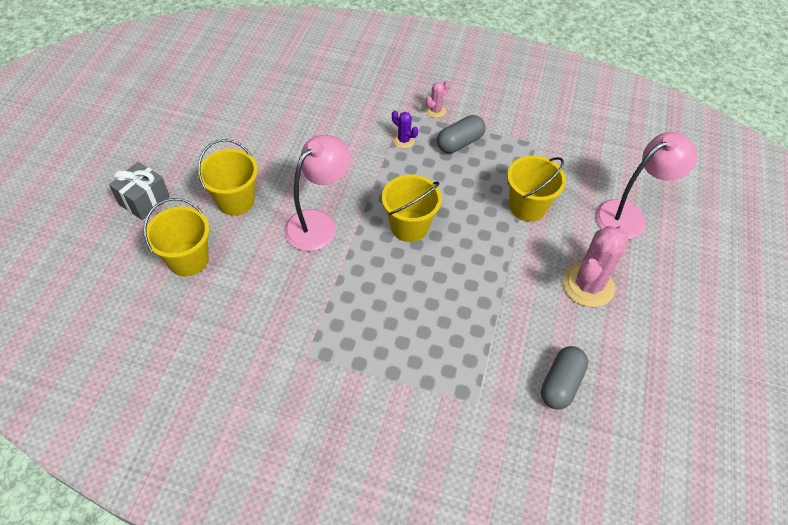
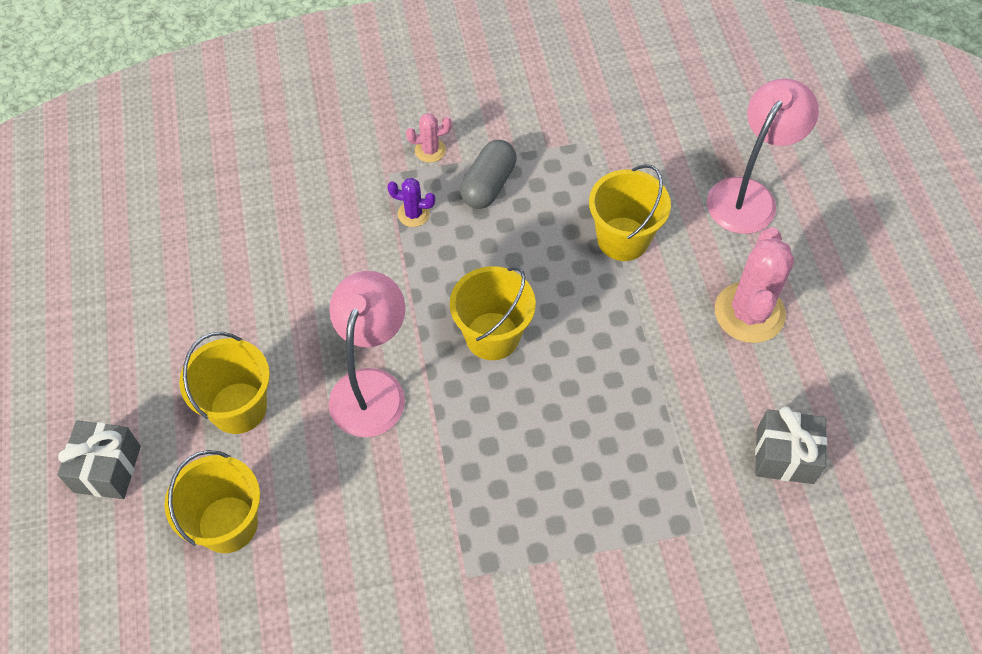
camera: 25 degrees left, 5 degrees up
(435, 111) = (430, 150): pink cactus -> pink cactus turned 60 degrees clockwise
(561, 383) = (784, 456): grey capsule -> grey gift

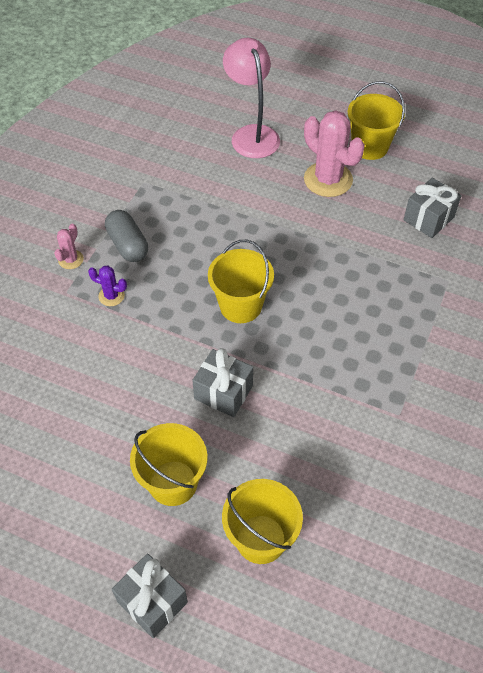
camera: 55 degrees left, 5 degrees down
(372, 387) = (223, 392): pink lamp -> grey gift
(413, 214) = (111, 296): purple cactus -> purple cactus turned 60 degrees clockwise
(623, 239) = (229, 204): yellow bucket -> yellow bucket (369, 147)

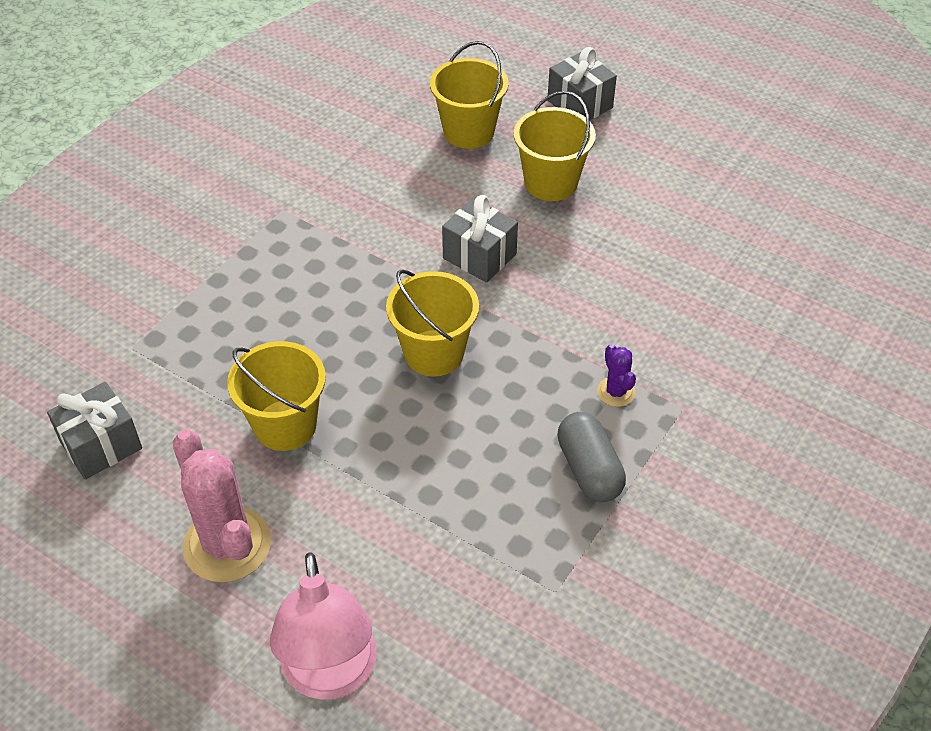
camera: 170 degrees left, 5 degrees down
(71, 259) = (679, 457): pink cactus -> none
(111, 296) = (616, 392): purple cactus -> purple cactus turned 45 degrees clockwise
(369, 147) = (119, 607): yellow bucket -> yellow bucket (285, 425)

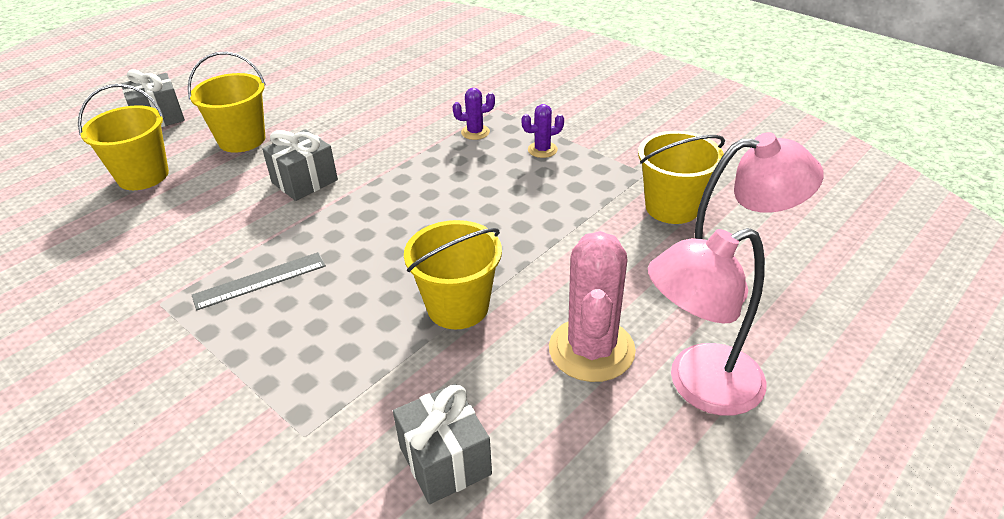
camera: 80 degrees left, 10 degrees down
(178, 641) = (699, 385): none -> pink lamp
(227, 544) = (591, 350): pink cactus -> pink cactus turned 60 degrees counterclockwise
(315, 267) = (260, 281): none -> grey ruler
(434, 353) = (404, 213): yellow bucket -> yellow bucket (672, 207)
(589, 469) = (542, 150): grey capsule -> purple cactus

